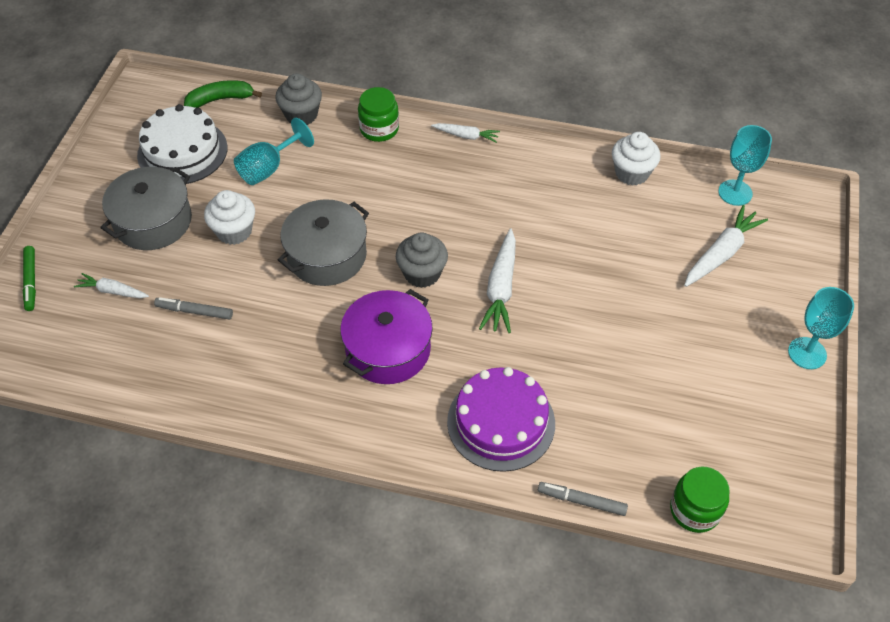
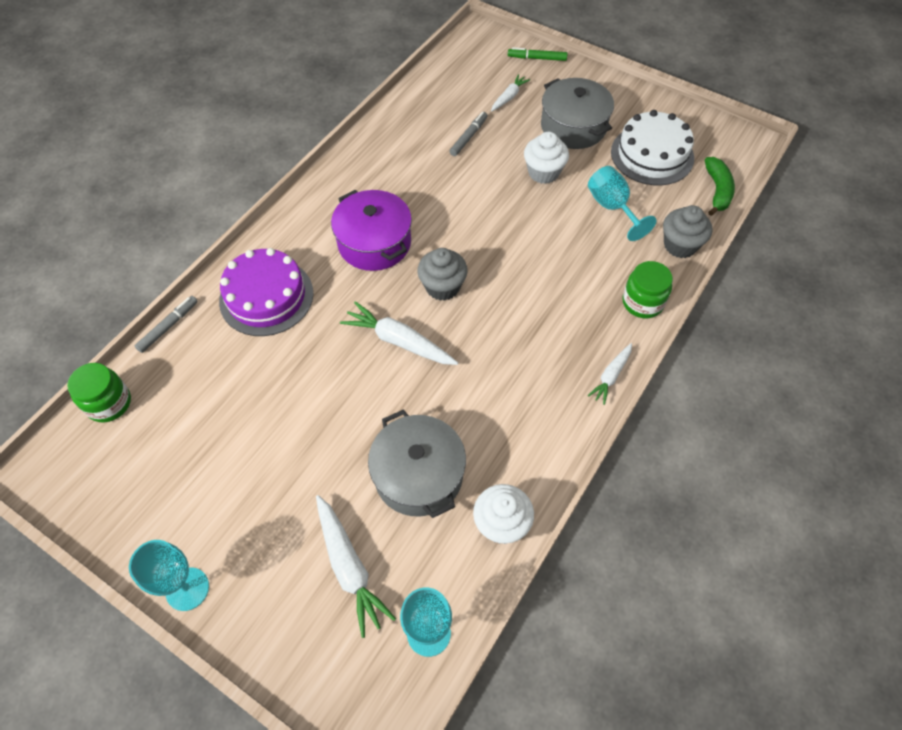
camera: 110 degrees right, 5 degrees up
(327, 255) = (491, 226): grey pot -> grey pot (418, 475)

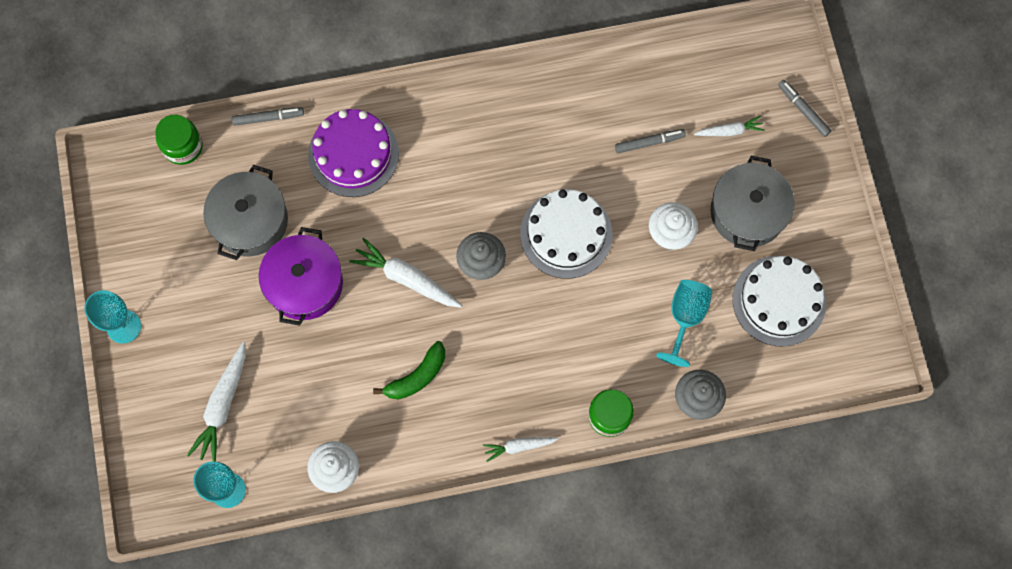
camera: 45 degrees right, 15 degrees up
(374, 243) = (472, 178): purple pot -> purple pot (304, 283)
(399, 341) = (406, 278): white carrot -> white carrot turned 45 degrees counterclockwise
(418, 475) = (320, 388): grey pot -> grey pot (250, 221)
(479, 224) = (566, 234): none -> white cake
(537, 58) = (803, 110): green marker -> grey marker
(717, 191) = (789, 383): green banana -> green banana (417, 376)

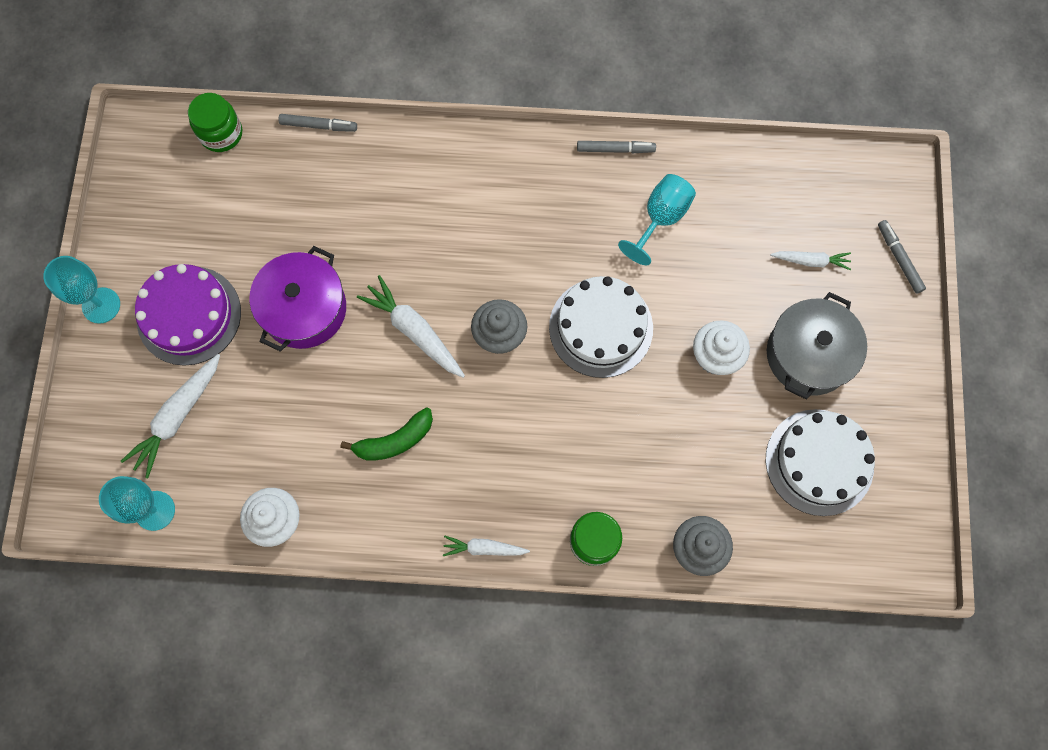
camera: 15 degrees right, 0 degrees up
(250, 221) = (267, 228): grey pot -> none
(353, 154) = (396, 185): purple cake -> purple cake (189, 315)
(649, 142) = (719, 252): grey marker -> grey marker (615, 149)
(685, 317) = (708, 453): turquoise goblet -> turquoise goblet (661, 218)

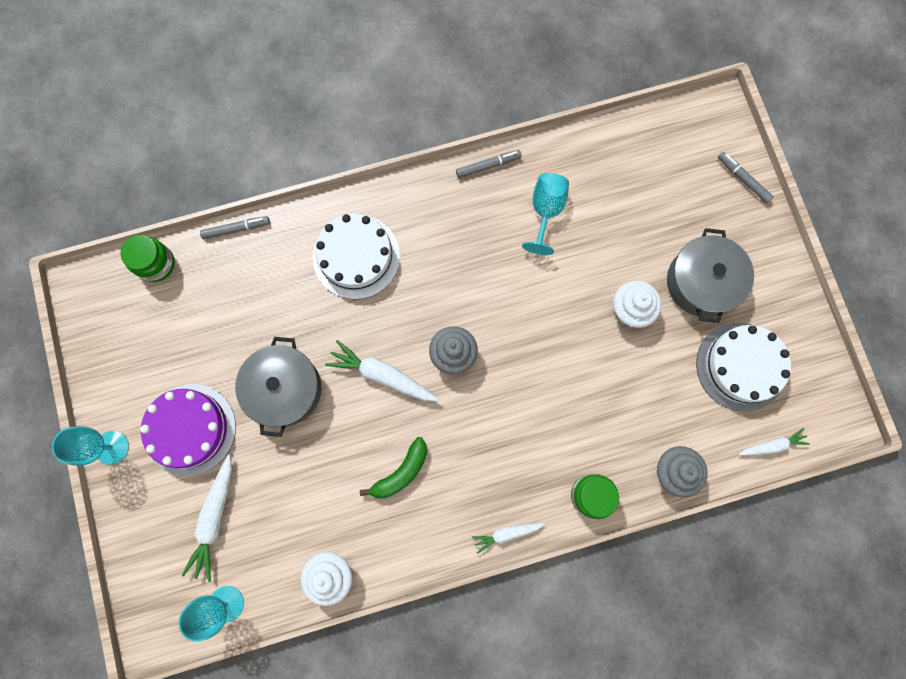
camera: 20 degrees left, 5 degrees up
(304, 309) = (284, 389): purple pot -> grey pot
(601, 327) = (531, 318): white cake -> white cake (356, 257)
(811, 261) = (676, 205): white carrot -> white carrot (772, 445)

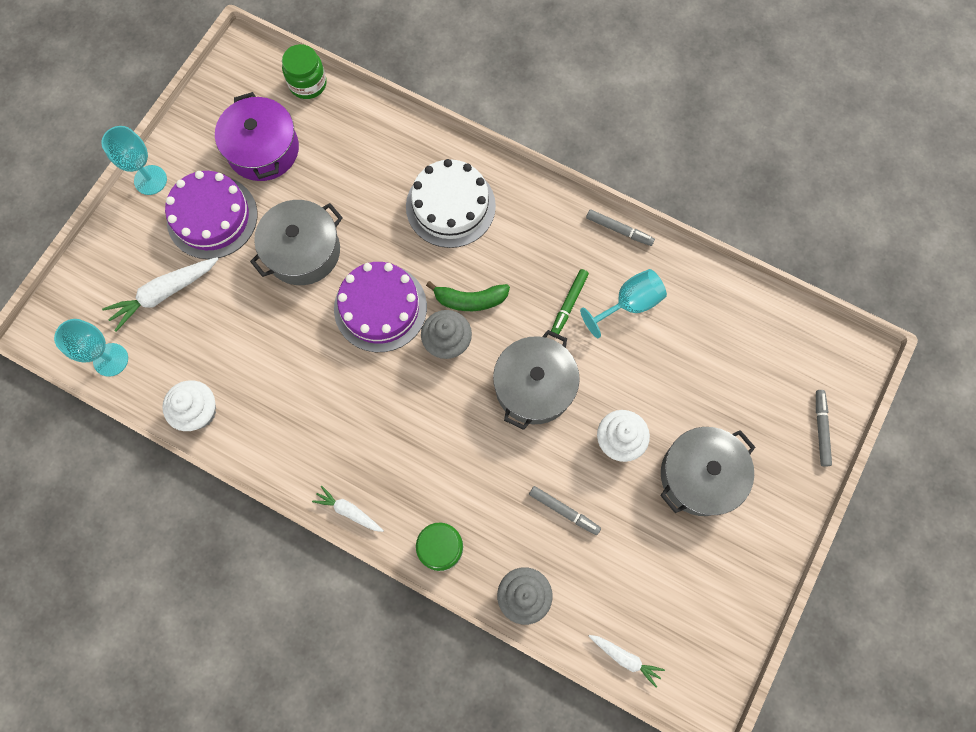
camera: 45 degrees right, 5 degrees down
(175, 344) = (263, 149): none -> purple pot
(236, 229) = (386, 109): grey marker -> grey marker (564, 511)
(382, 375) = (380, 307): white carrot -> purple cake
(401, 472) = (321, 390): green banana -> green banana (470, 300)
(506, 249) = (569, 304): none -> green marker
(541, 327) = (534, 386): none -> grey pot
(741, 366) = (664, 571): white cake -> none

